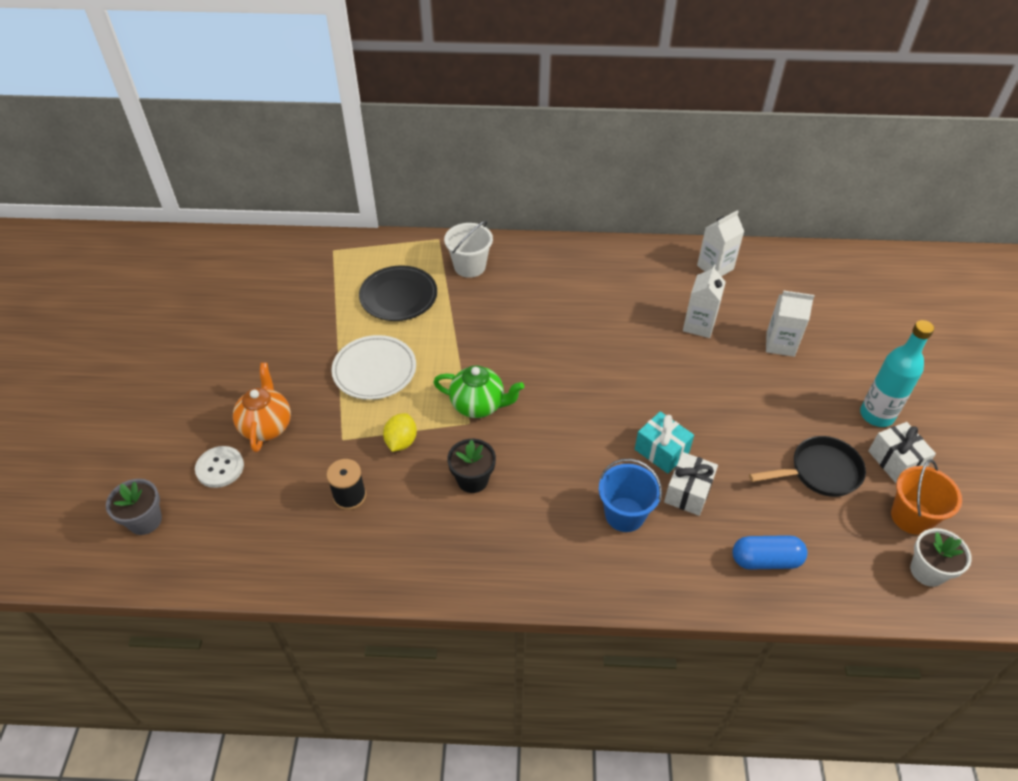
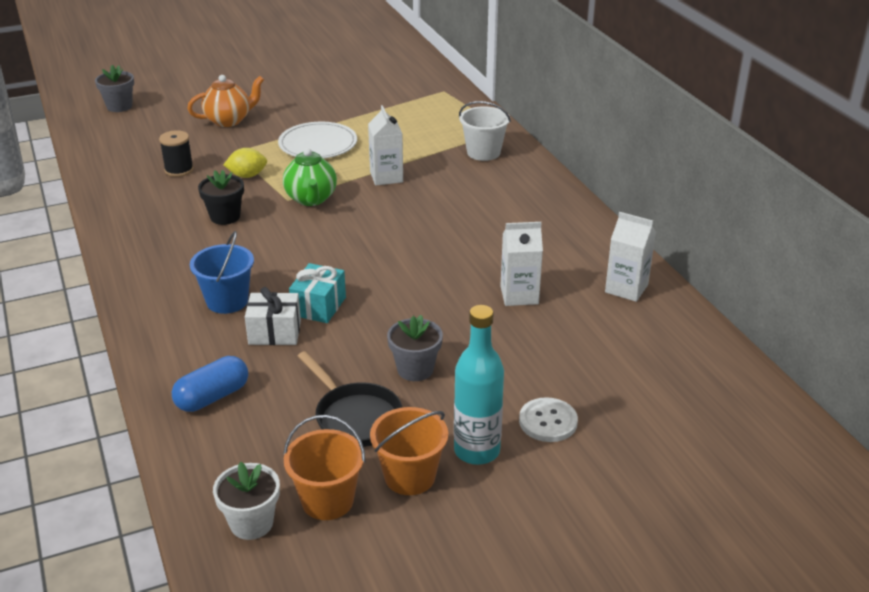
camera: 65 degrees right, 15 degrees down
(220, 468) = (179, 116): white button -> white button (548, 421)
(398, 296) = (413, 131): black plate -> none
(765, 560) = (212, 397): blue capsule -> blue capsule turned 75 degrees clockwise
(772, 417) = (415, 369): none -> grey flower pot
(780, 344) = (538, 357): white carton -> white carton (386, 177)
(895, 461) = (410, 476): white gift -> orange bucket

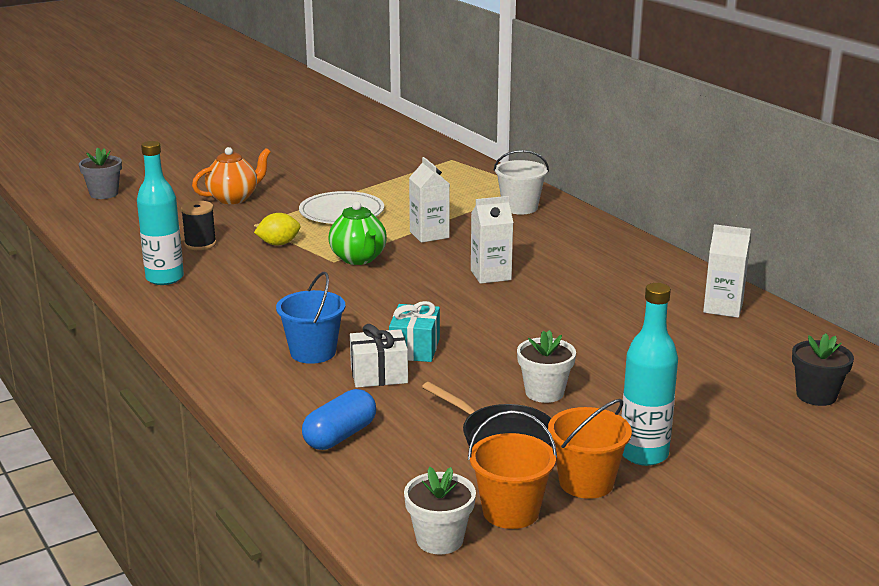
camera: 10 degrees left, 10 degrees down
(133, 205) = (165, 278): none -> turquoise bottle
(225, 217) = (272, 280): black flower pot -> black flower pot (816, 395)
(415, 369) = (544, 392): grey flower pot -> white flower pot
(519, 295) = (618, 322): white carton -> white carton (490, 275)
(548, 421) = (702, 423): white button -> none

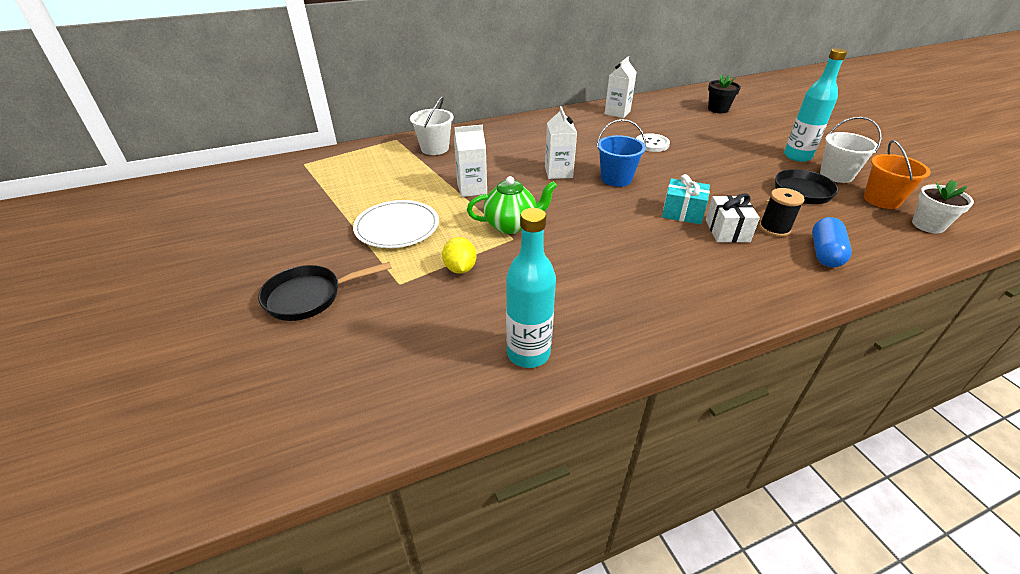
camera: 80 degrees left, 15 degrees up
(104, 194) = (196, 429): grey flower pot -> none
(200, 244) = (438, 325): black spool -> black spool (774, 228)
(234, 198) = (309, 297): orange teapot -> black pan
(313, 352) = (696, 259): blue bucket -> blue bucket (616, 179)
(340, 436) = (825, 253): blue capsule -> blue capsule turned 60 degrees clockwise
(544, 392) = (736, 174): white flower pot -> none
(586, 482) = (836, 175): orange bucket -> white bucket
(616, 333) = (652, 144): none -> white button

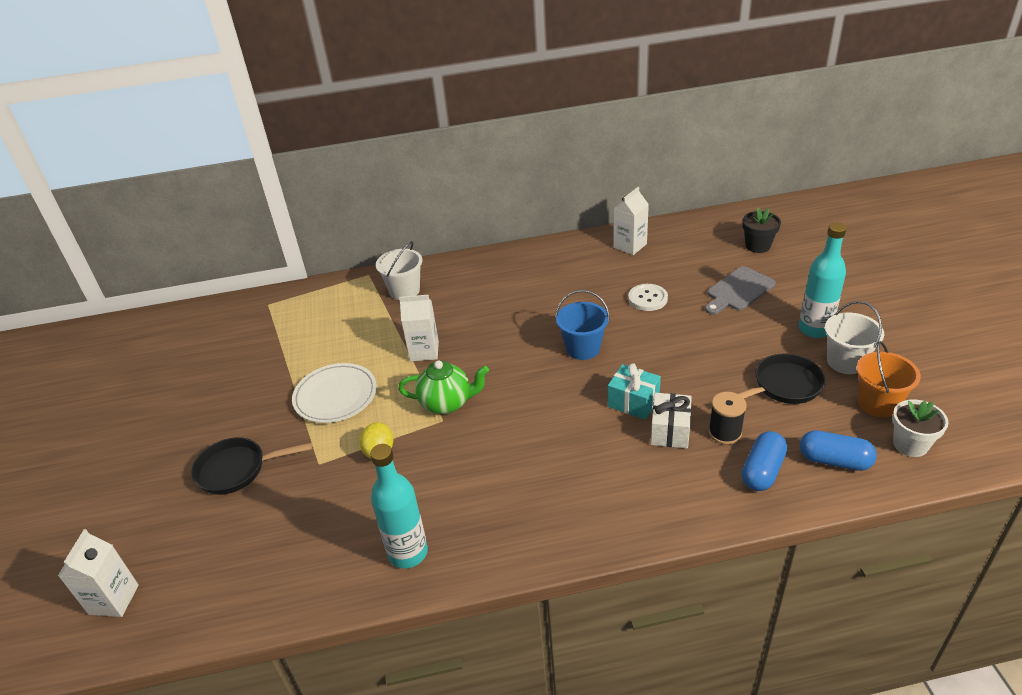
camera: 15 degrees right, 0 degrees up
(558, 172) = (523, 334): white carton -> white carton (114, 599)
(721, 136) = (738, 291): none -> grey cutting board
(878, 241) = (834, 460): none -> blue capsule

